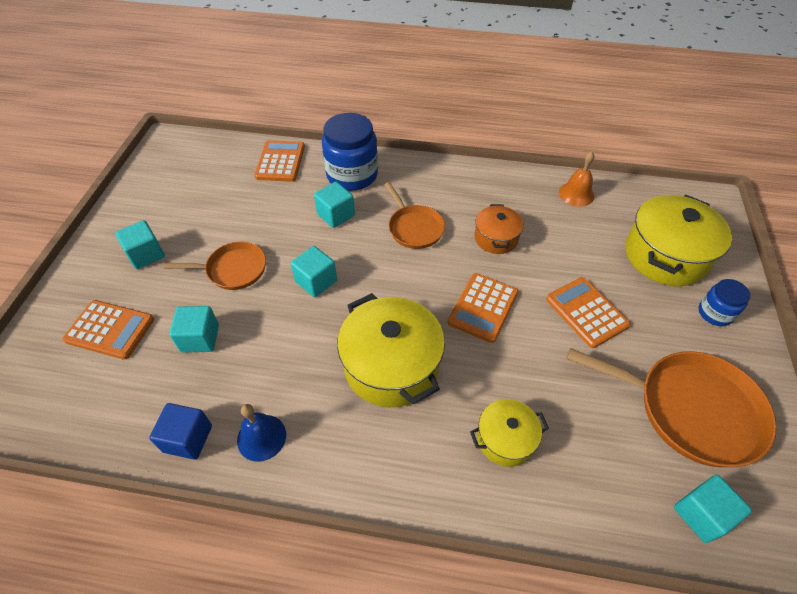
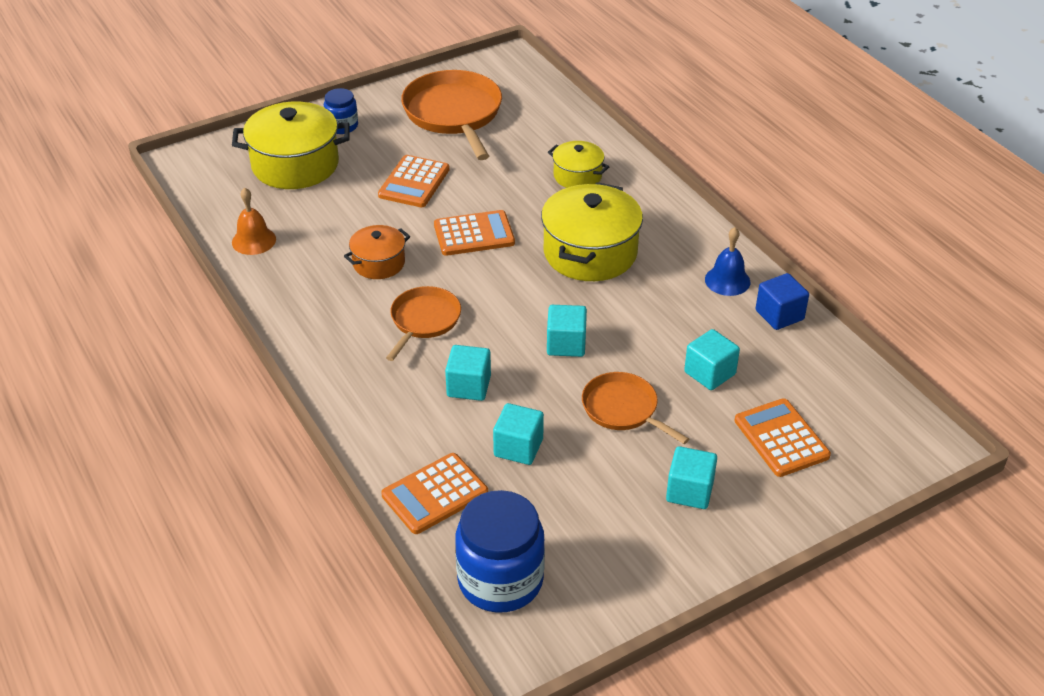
camera: 130 degrees left, 10 degrees down
(352, 175) = (392, 414): blue jar -> blue jar (500, 580)
(701, 514) = (529, 92): turquoise cube -> turquoise cube (518, 447)

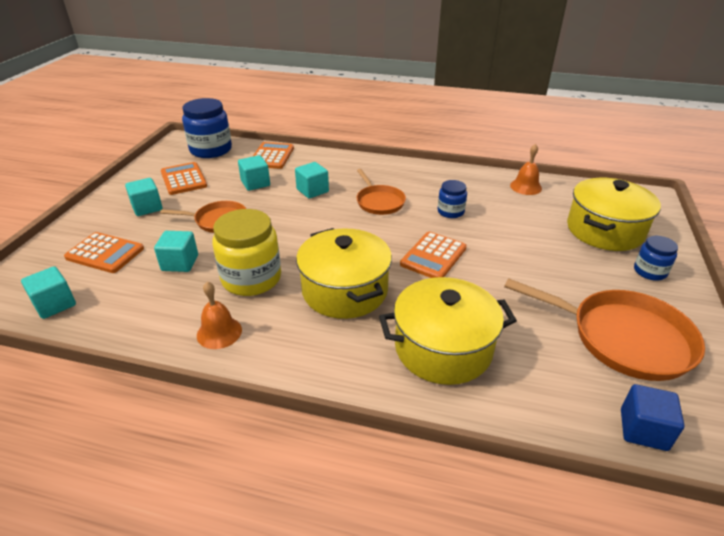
camera: 135 degrees right, 5 degrees down
(379, 263) = (450, 212): orange pot -> blue jar
(414, 182) = (528, 264): orange calculator -> orange calculator (183, 179)
(566, 344) = (288, 231): turquoise cube -> turquoise cube (55, 304)
(577, 176) = (443, 348): yellow pot -> yellow pot, size x1.81
(656, 312) = (251, 278): none -> yellow jar
(727, 280) = (219, 332): blue bell -> orange bell
(779, 315) = (154, 329): blue cube -> blue cube (643, 430)

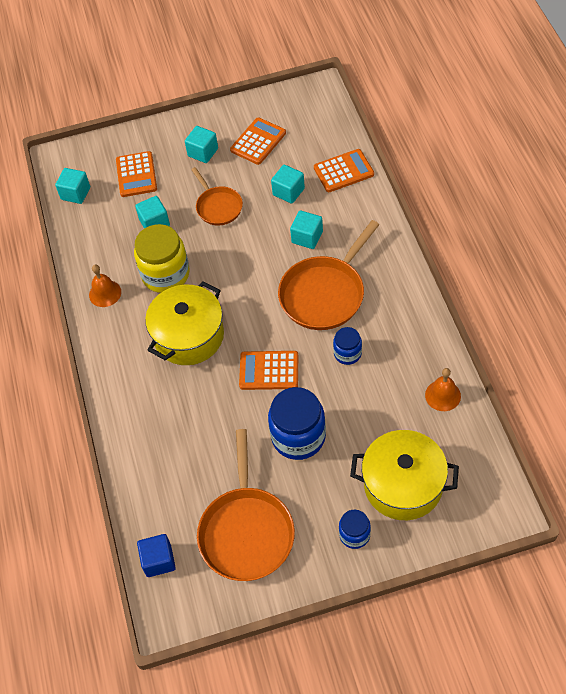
camera: 65 degrees right, 20 degrees up
(211, 150) = (319, 122): blue jar -> blue jar (298, 436)
(379, 202) = (325, 294): orange pan -> orange pan, size x1.70
(443, 348) = (166, 422): yellow pot -> none

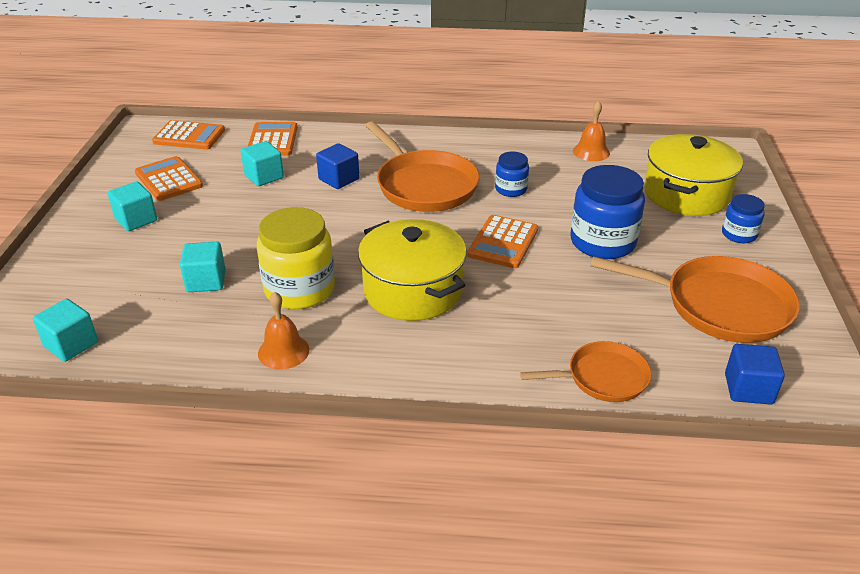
camera: 75 degrees left, 20 degrees down
(136, 175) = (106, 280): orange calculator -> orange calculator (189, 136)
(218, 207) = (234, 227): orange pan -> orange pan (602, 378)
(307, 237) = (339, 179): turquoise cube -> blue cube

